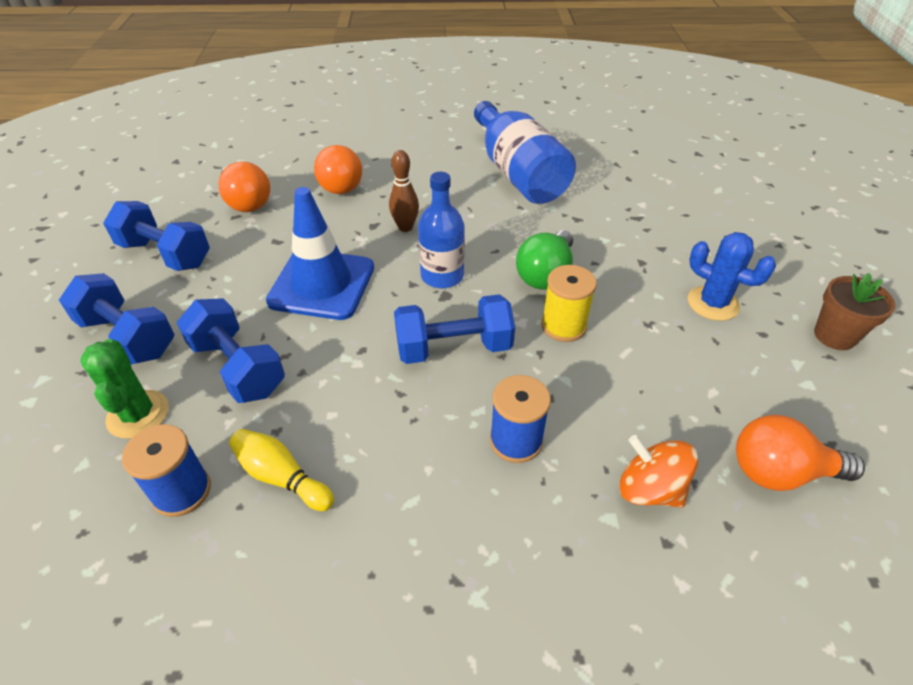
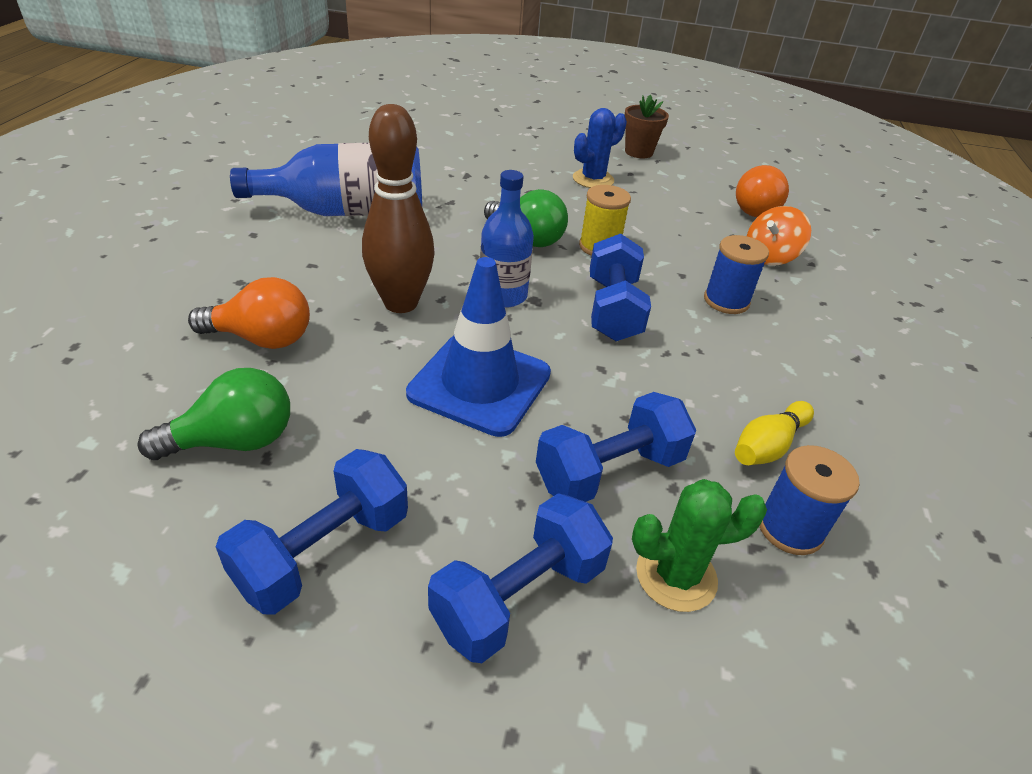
camera: 80 degrees left, 5 degrees down
(246, 202) = (234, 441): orange light bulb -> green light bulb
(405, 227) = (401, 303): brown bowling pin -> brown bowling pin, size x1.83

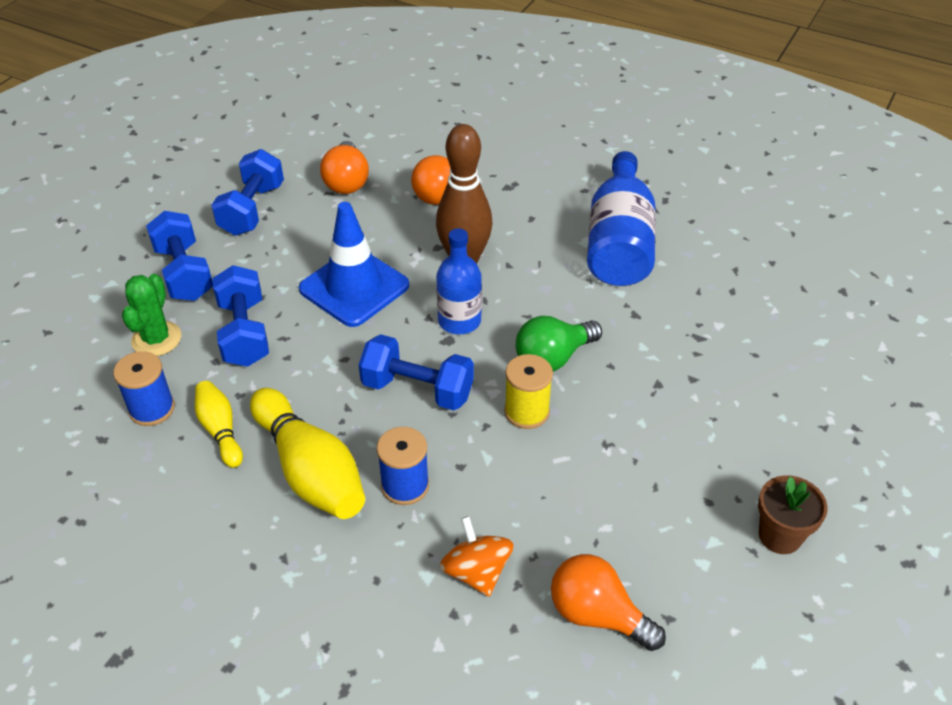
camera: 110 degrees right, 5 degrees up
(234, 441) = (346, 181): green light bulb -> orange light bulb
(323, 551) = (252, 209): blue dumbbell -> blue dumbbell turned 45 degrees clockwise
(593, 179) = (688, 453): blue cactus -> none
(759, 361) = (310, 470): none -> yellow bowling pin

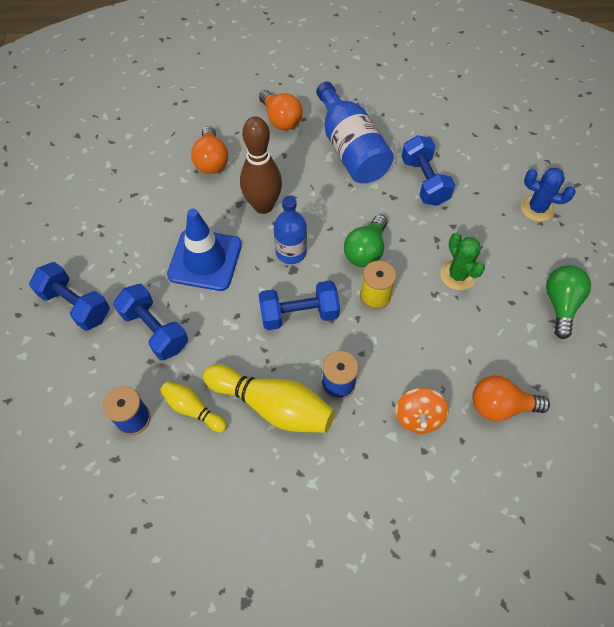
camera: 30 degrees left, 15 degrees up
(156, 339) = (95, 365): green cactus -> green cactus (457, 275)
(252, 209) = (87, 232): blue dumbbell -> blue dumbbell (424, 181)
(346, 181) = (140, 180): orange light bulb -> orange light bulb (281, 119)
(476, 571) = (418, 417): orange spinning top -> orange spinning top turned 120 degrees counterclockwise
(780, 536) = (560, 304): brown flower pot -> green light bulb
(831, 407) = (537, 208): none -> blue cactus

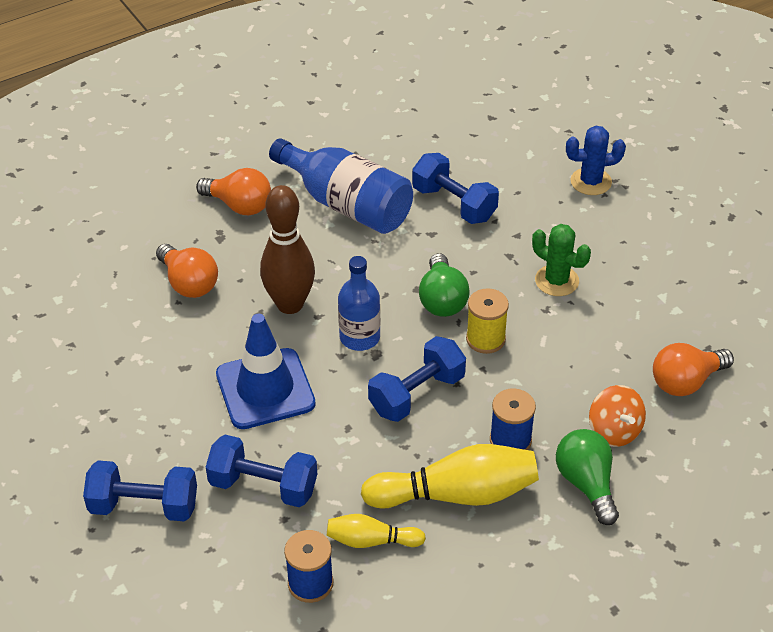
camera: 30 degrees left, 15 degrees down
(560, 304) = (677, 262): green light bulb -> green light bulb (586, 484)

